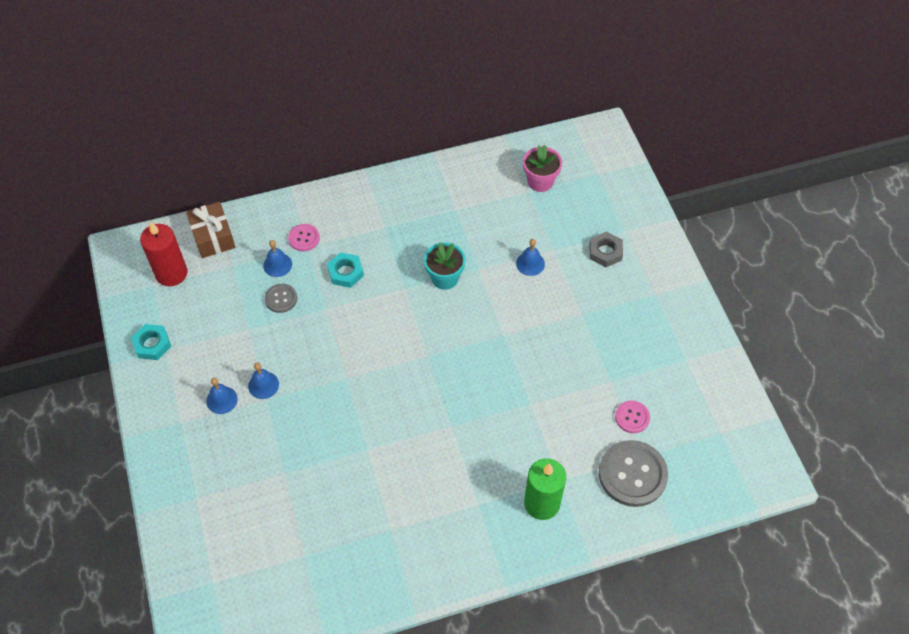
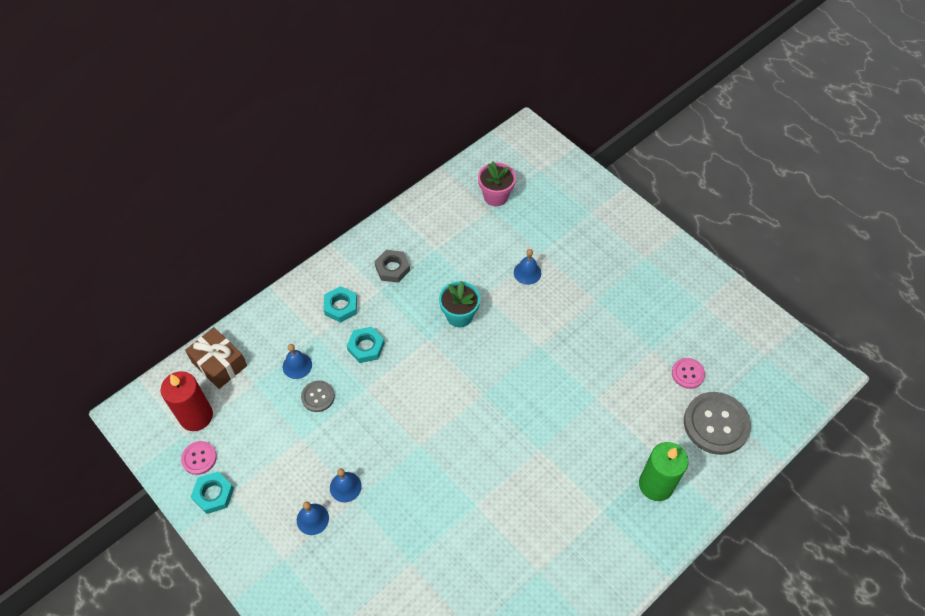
camera: 25 degrees left, 0 degrees up
(304, 238) = (309, 330): pink button -> pink button (199, 458)
(342, 228) = (341, 306): none -> turquoise nut
(605, 252) = (585, 237): grey nut -> grey nut (392, 268)

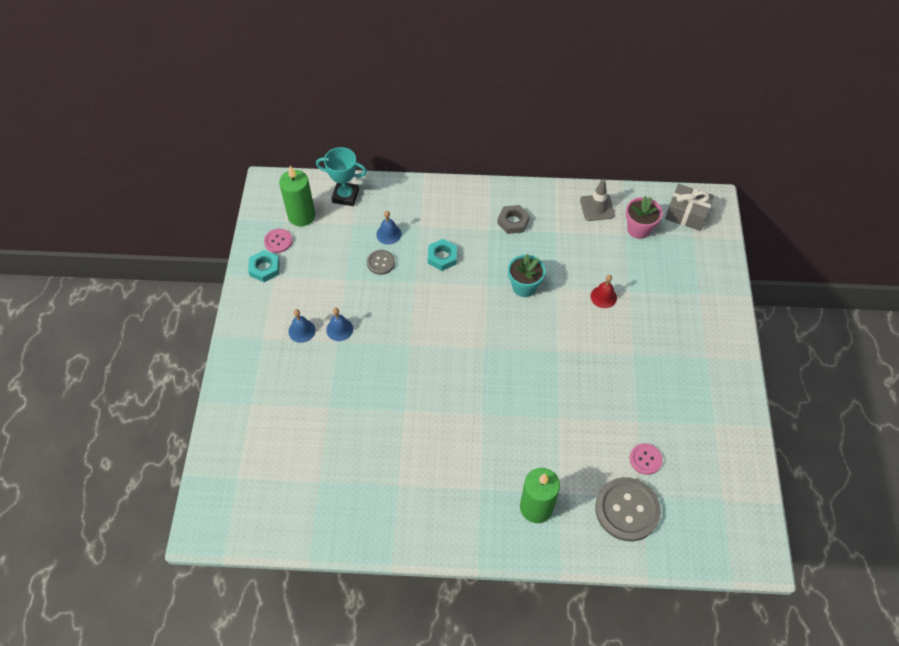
camera: 45 degrees right, 0 degrees up
(196, 416) = (301, 216): red candle -> green candle
(219, 364) = (345, 196): brown gift -> turquoise trophy
(341, 306) = (453, 219): turquoise nut -> none
(446, 203) = (597, 207): none -> grey traffic cone
(517, 156) = (686, 214): none -> grey gift
(527, 272) = (603, 297): blue bell -> red bell

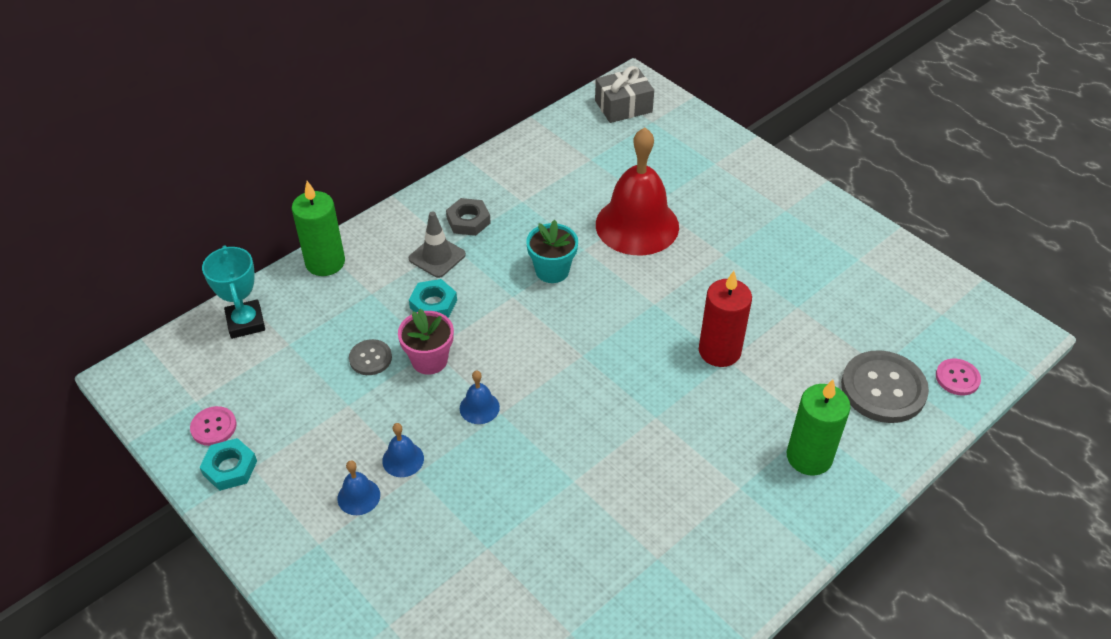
camera: 45 degrees left, 10 degrees down
(301, 216) = (213, 380): green candle -> green candle (325, 262)
(345, 196) = (246, 322): turquoise trophy -> turquoise trophy turned 75 degrees counterclockwise
(388, 234) = (345, 324): blue bell -> blue bell (479, 407)
(560, 408) = (719, 351): none -> red candle
(597, 207) = (536, 154): grey traffic cone -> grey traffic cone (437, 257)
(603, 297) = (637, 225): red bell -> red bell, size x2.40
(638, 229) = (597, 146): pink flower pot -> pink flower pot (429, 360)
(645, 459) = (844, 333): pink button -> pink button (957, 378)

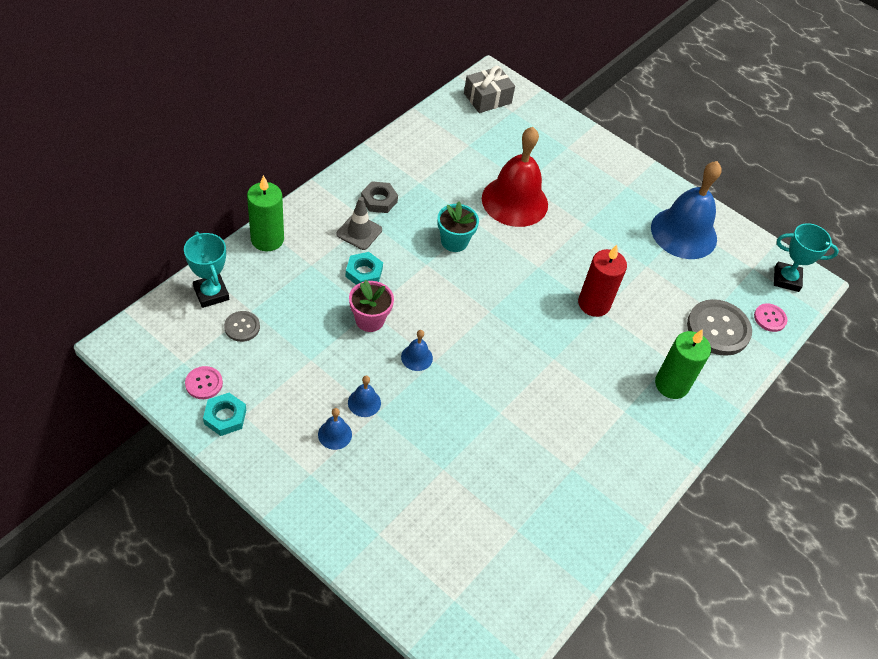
camera: 15 degrees left, 5 degrees up
(370, 358) = (321, 320): grey button -> grey button (242, 327)
(853, 268) = (684, 233): none -> blue bell
(987, 329) = (786, 279): none -> turquoise trophy

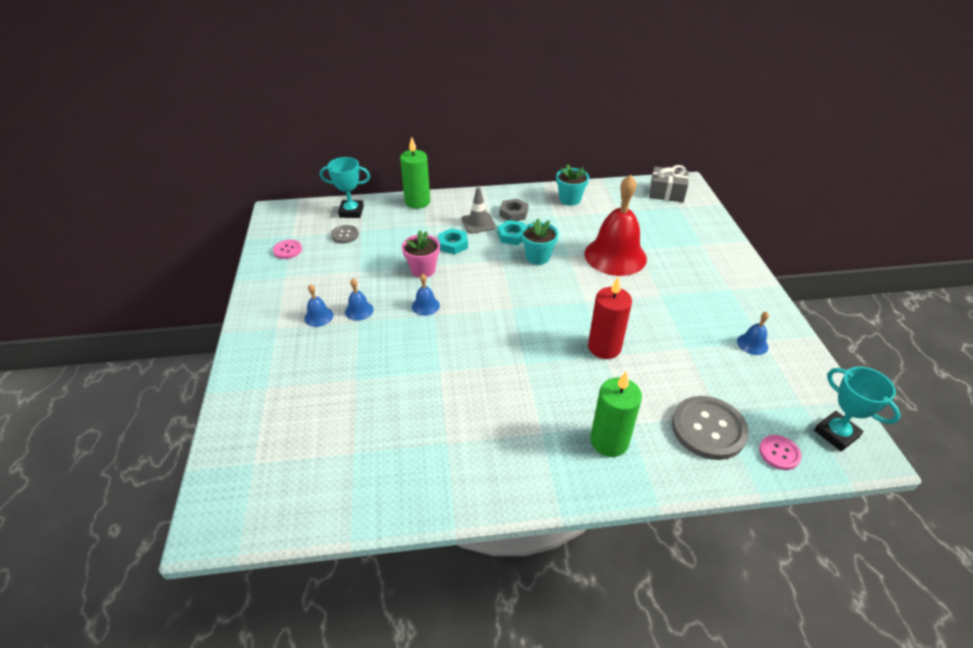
camera: 50 degrees right, 10 degrees down
(211, 293) = (351, 212): turquoise trophy -> turquoise trophy turned 75 degrees clockwise
(225, 417) = (275, 272): turquoise nut -> turquoise nut (512, 236)
(412, 153) = (570, 199): none -> turquoise flower pot
(684, 233) = (752, 344): blue bell -> blue bell, size x0.42

